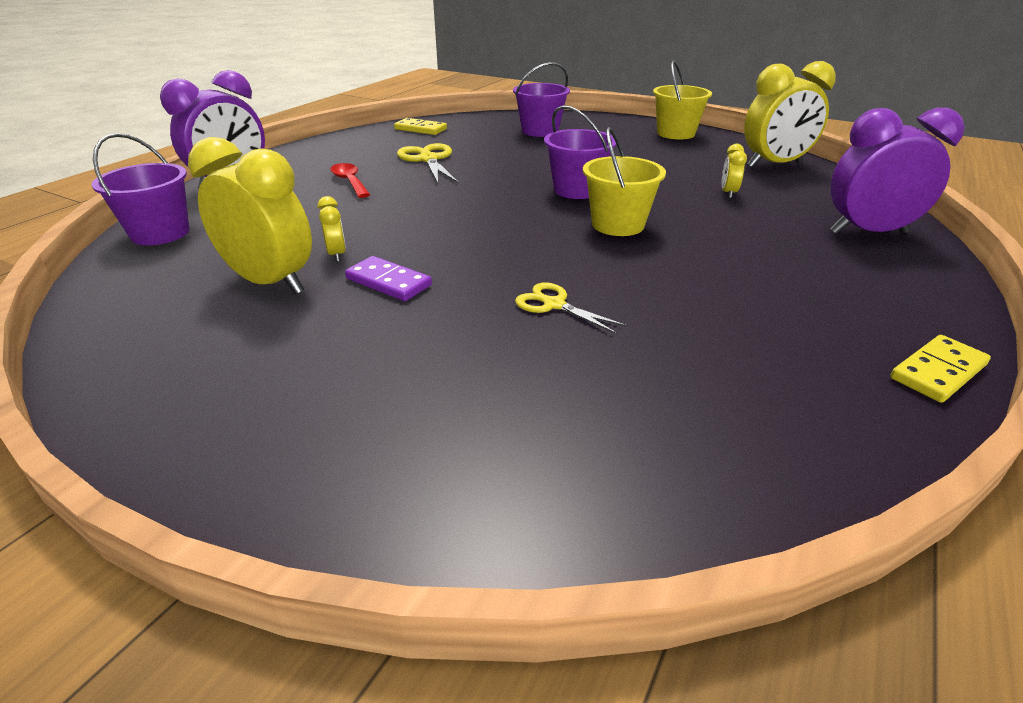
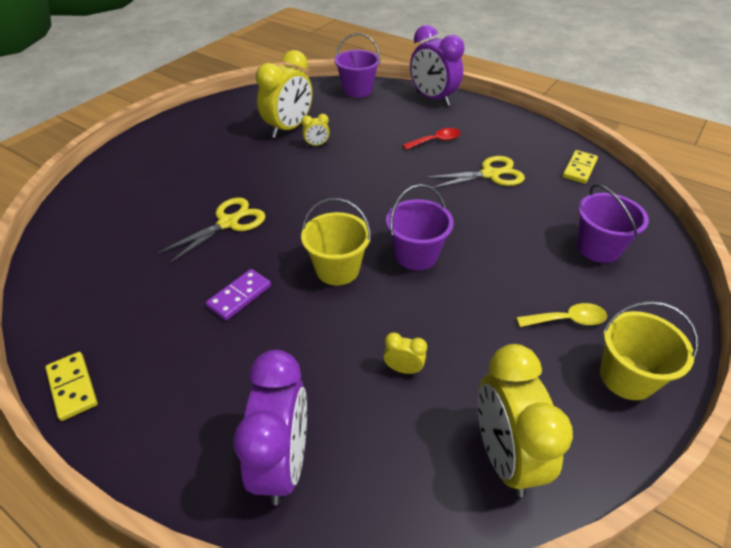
camera: 95 degrees right, 10 degrees up
(388, 282) = (277, 164): purple domino -> purple domino (239, 296)
(553, 304) = (229, 222): yellow scissors -> yellow scissors, size x1.55
(631, 144) = (567, 320): none -> yellow spoon

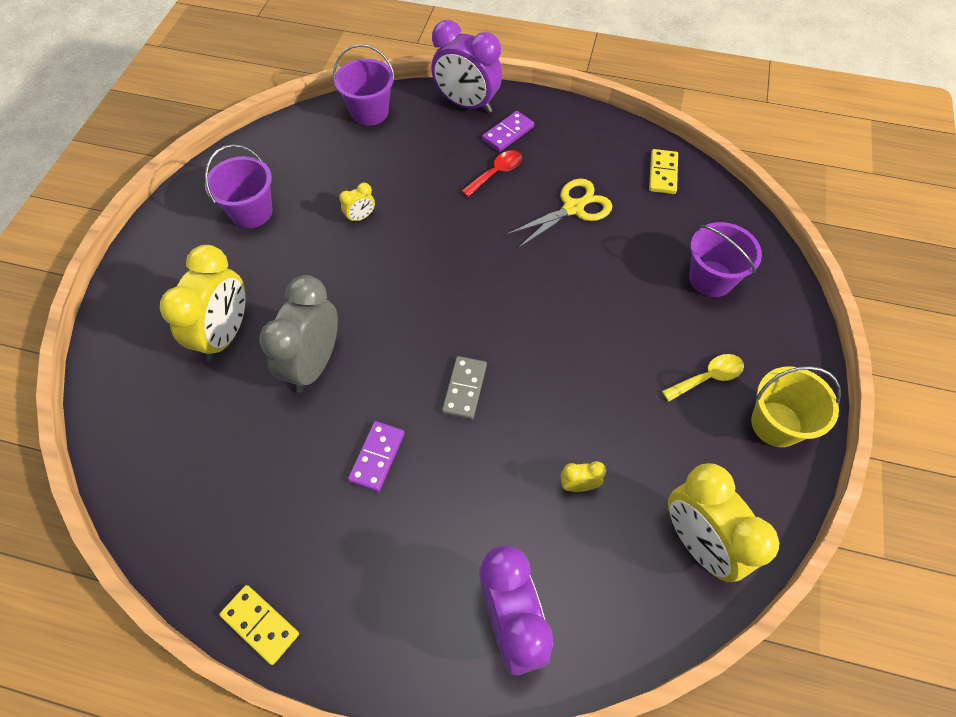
camera: 20 degrees left, 15 degrees up
(229, 222) = (314, 364): yellow scissors -> grey clock
(289, 128) = (314, 199): yellow clock -> yellow clock (225, 334)
(337, 269) = (464, 389): yellow bucket -> grey domino
(416, 255) = (537, 344): purple bucket -> purple bucket (251, 212)
(457, 120) = (508, 133): none -> purple domino

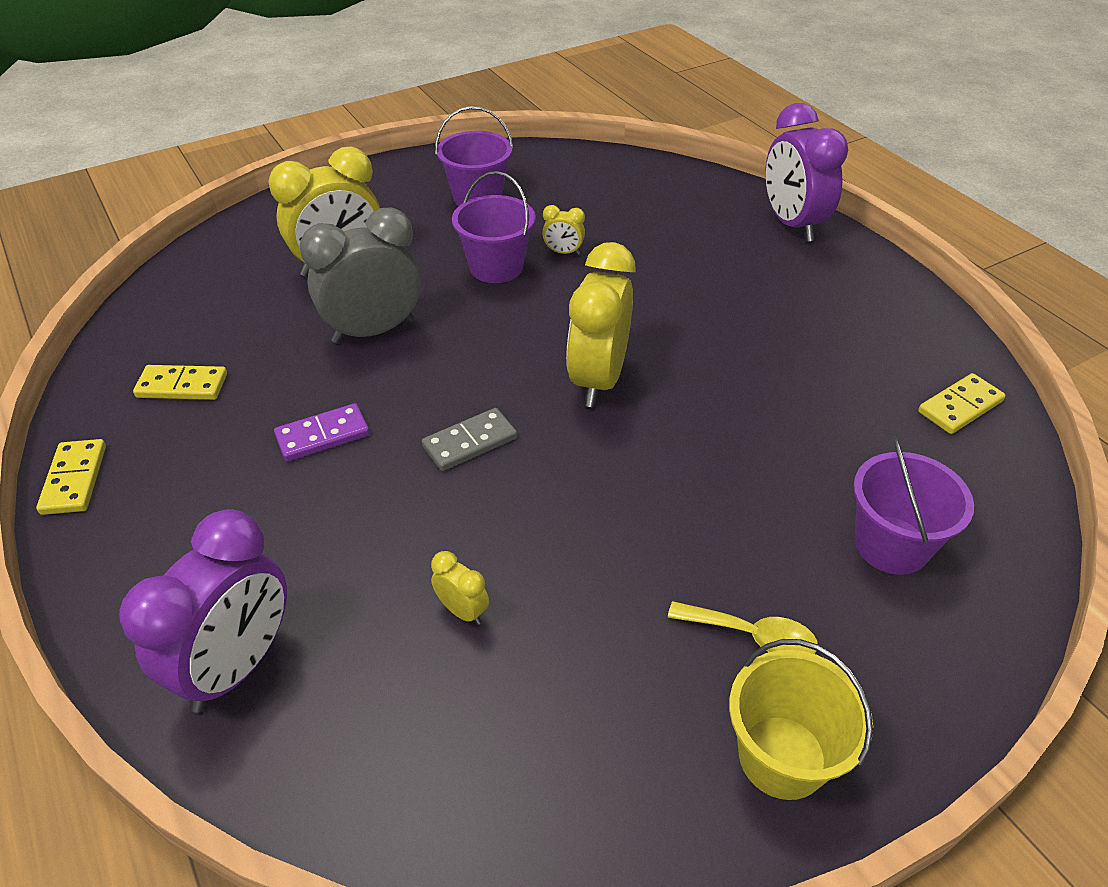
camera: 45 degrees right, 15 degrees down
(239, 504) = (182, 386): none -> yellow domino
(369, 112) = (681, 182): purple bucket -> purple bucket (496, 267)
(496, 173) = (748, 294): red spoon -> none
(508, 133) = (806, 269): purple domino -> none
(573, 208) = (797, 371): yellow scissors -> none
(698, 542) = (515, 783): yellow clock -> yellow clock (598, 380)

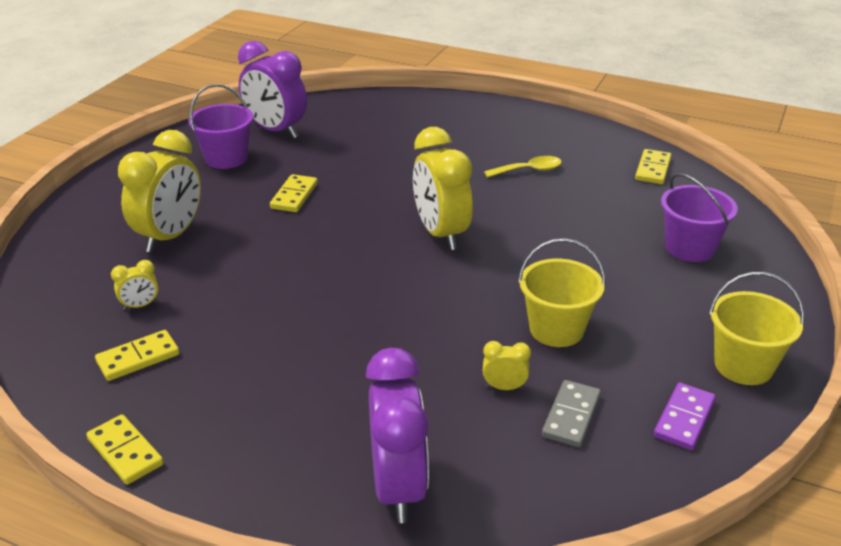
camera: 35 degrees left, 10 degrees down
(323, 435) = (292, 340): purple domino -> purple domino (684, 418)
(373, 331) = (250, 266): grey clock -> none
(470, 442) = (400, 300): grey domino -> grey domino (571, 416)
(496, 267) = (294, 196): purple bucket -> yellow domino
(563, 252) = (331, 171): yellow clock -> yellow clock (140, 306)
(598, 569) = (556, 329): none -> yellow bucket
(752, 636) = (671, 321): yellow spoon -> yellow spoon (529, 170)
(792, 224) = (461, 107): purple clock -> purple clock (276, 131)

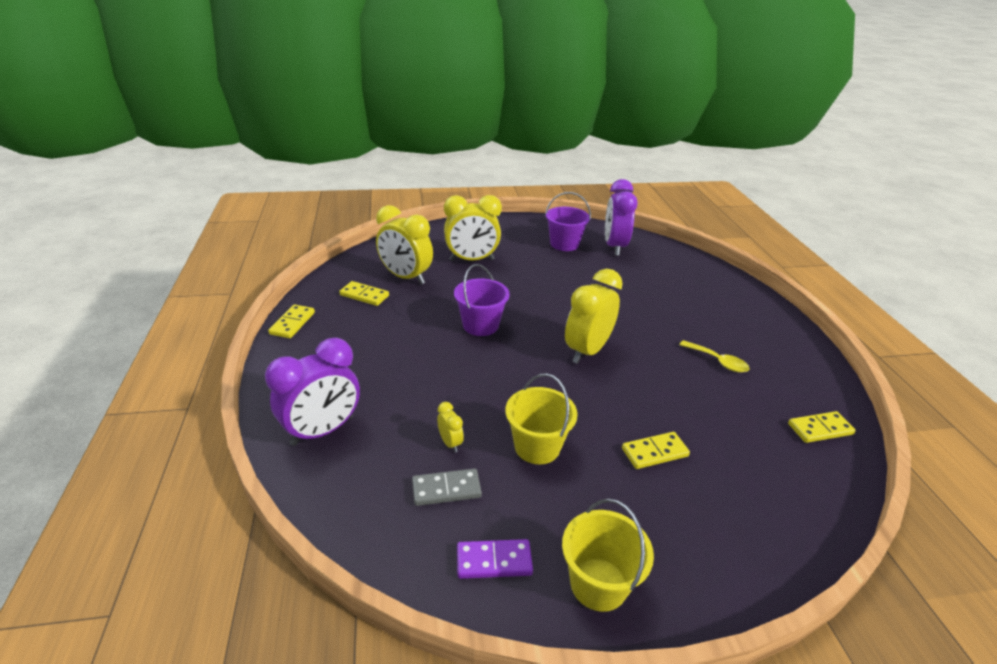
camera: 55 degrees right, 0 degrees up
(140, 306) = (406, 277): yellow clock -> yellow clock, size x2.29
(294, 196) = (557, 280): yellow domino -> yellow domino (654, 452)
(690, 248) = (731, 492): purple bucket -> purple bucket (480, 325)

